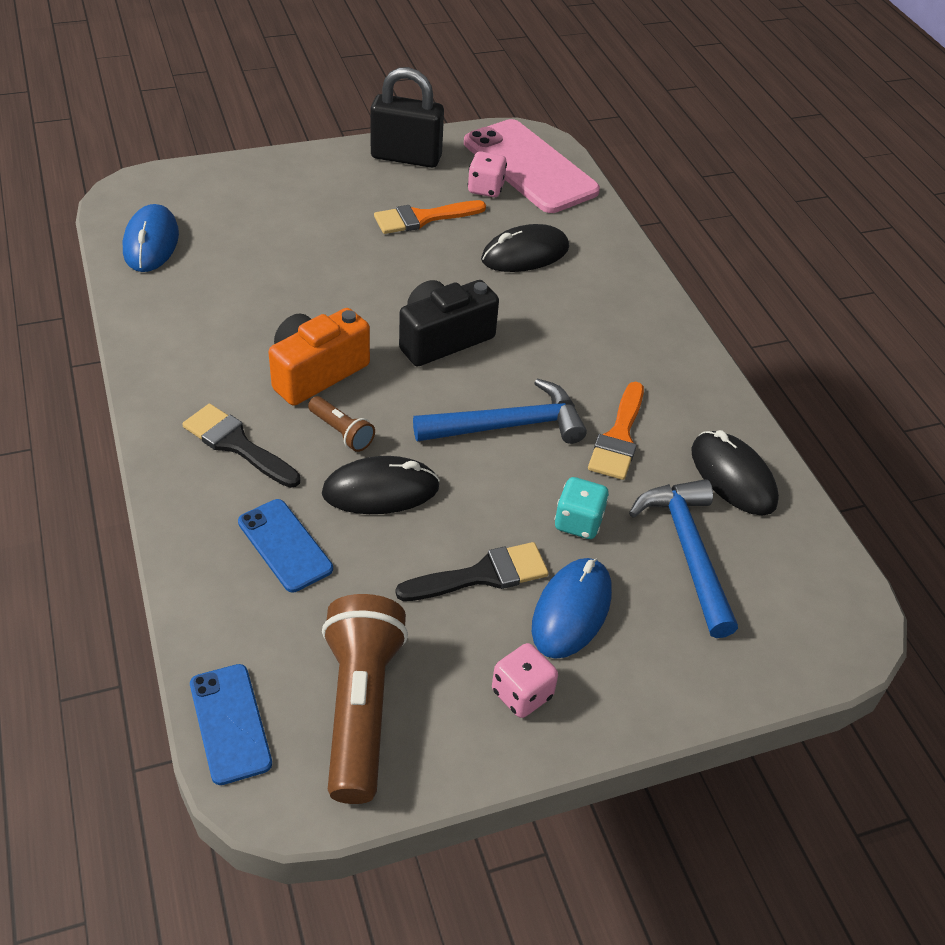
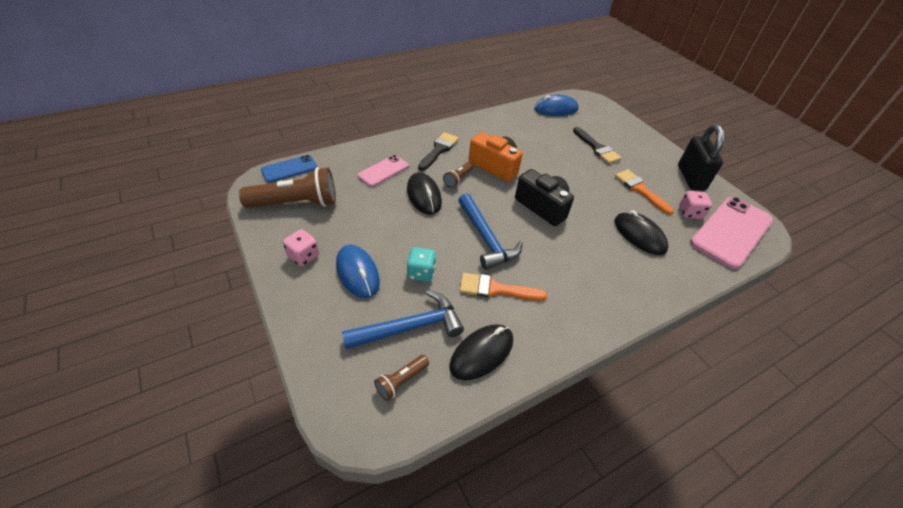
camera: 80 degrees right, 0 degrees up
(285, 545) = (383, 171): blue phone -> pink phone
(482, 575) = (376, 236): black brush -> black brush (597, 148)
(571, 611) = (357, 273): blue mouse -> blue mouse turned 45 degrees clockwise
(779, 573) = (401, 381): none -> brown flashlight

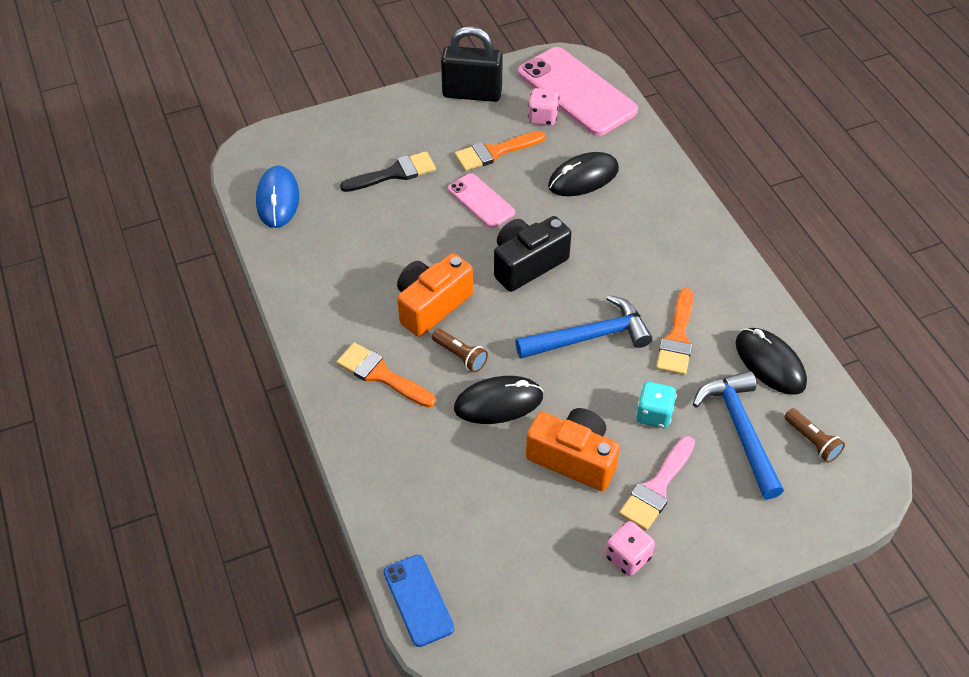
camera: 80 degrees left, 5 degrees up
(296, 203) = (511, 579): brown flashlight -> none
(357, 273) = (657, 488): blue mouse -> pink brush
(382, 230) = (573, 458): none -> orange camera
(383, 171) = (433, 456): pink phone -> pink phone (481, 201)
(439, 150) = (381, 375): black brush -> orange brush

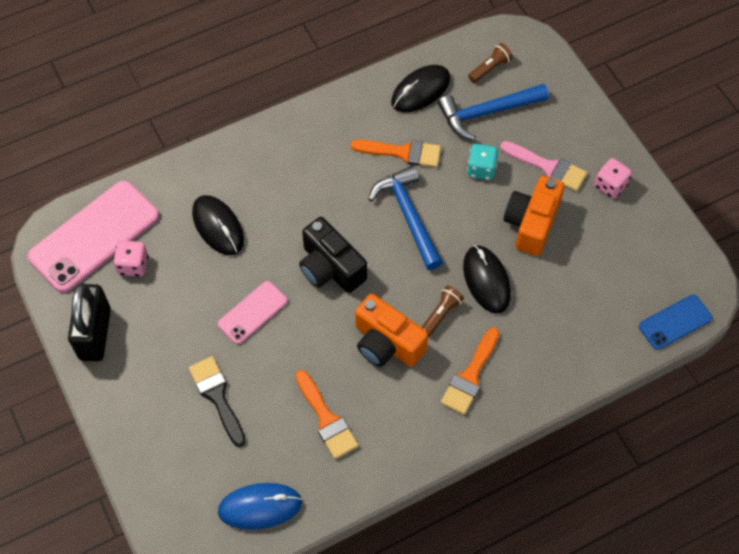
camera: 95 degrees left, 10 degrees up
(495, 152) = (184, 305): orange brush -> orange brush (326, 419)

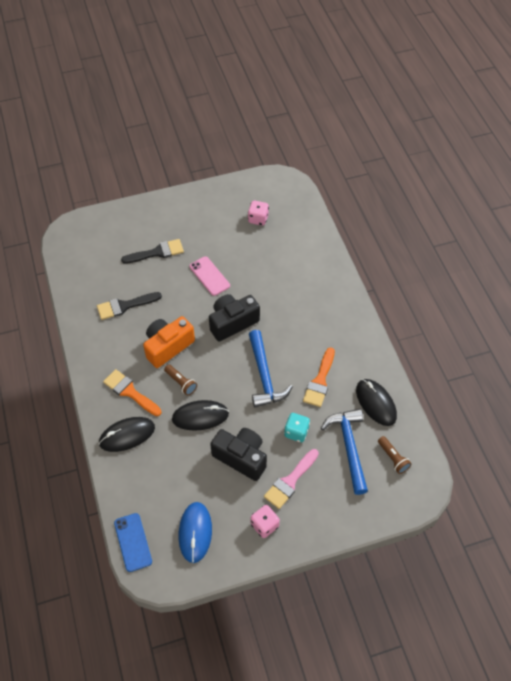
camera: 100 degrees right, 5 degrees down
(94, 236) = (283, 201): pink phone -> none
(95, 334) = (215, 198): black padlock -> none
(218, 226) = (277, 264): black mouse -> black mouse (127, 435)
(260, 507) = (80, 266): blue mouse -> blue mouse (195, 532)
(326, 419) = (125, 306): orange brush -> black brush
(408, 216) = (264, 376): blue hammer -> blue hammer turned 90 degrees clockwise
(531, 223) = (241, 457): orange camera -> black camera

